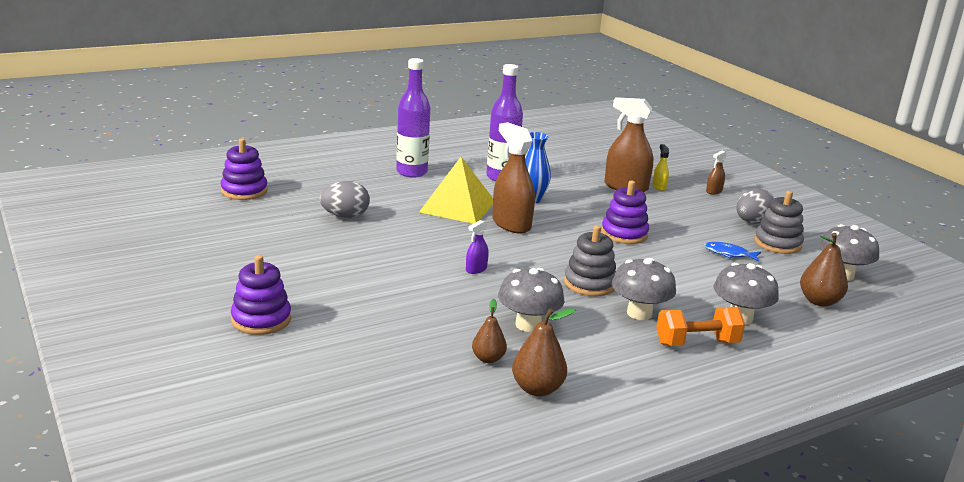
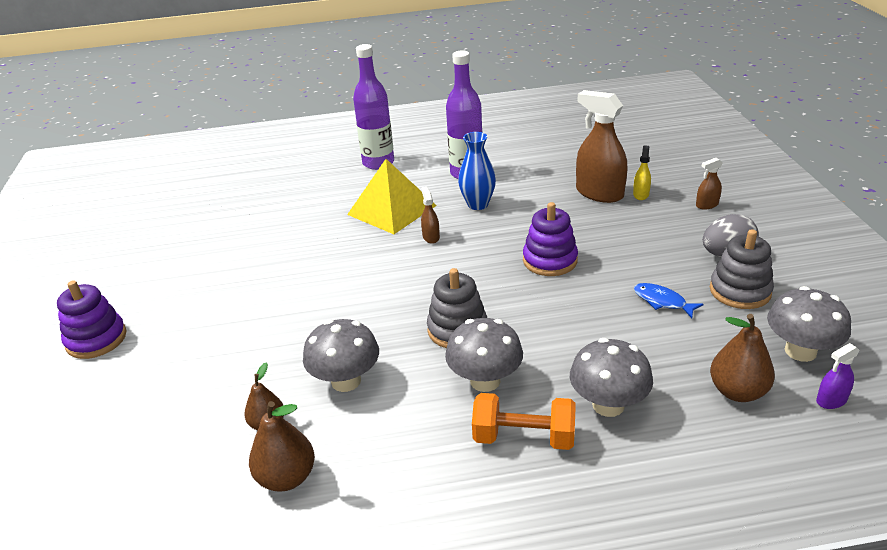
camera: 25 degrees right, 10 degrees up
(244, 191) = (205, 179): purple stacking toy -> none
(345, 216) = (272, 215): grey egg -> none
(476, 269) = (348, 296): purple spray bottle -> purple spray bottle (831, 400)
(511, 224) = (431, 237): brown spray bottle -> brown spray bottle, size x0.47

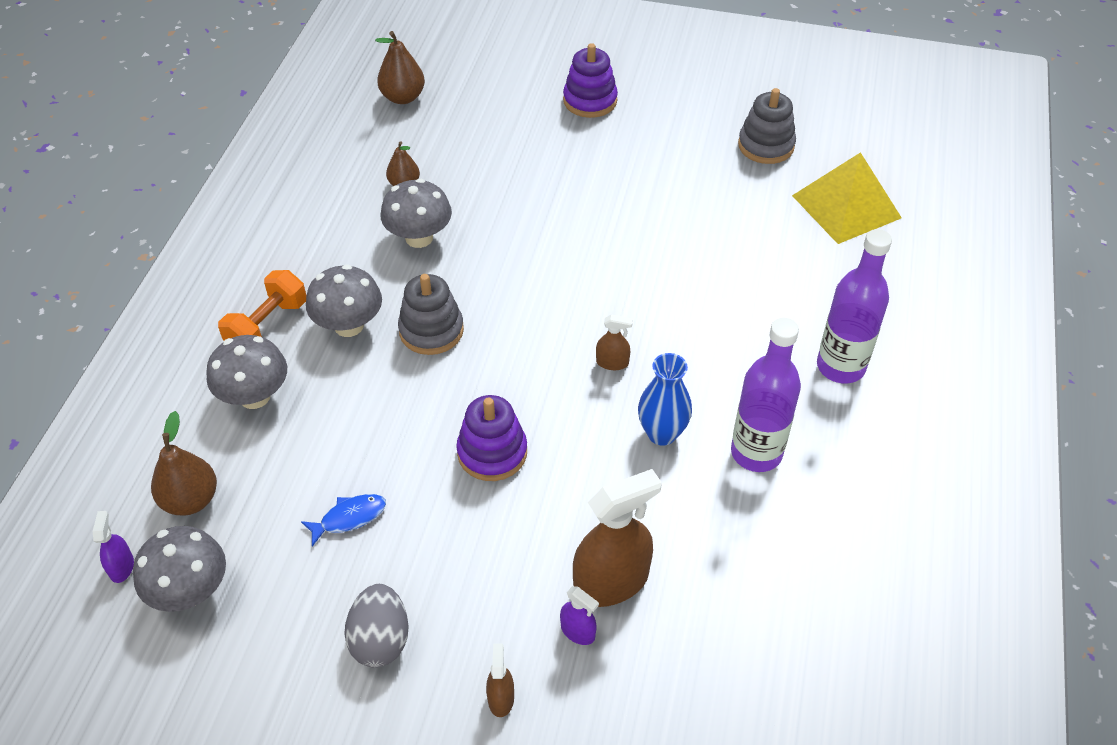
camera: 110 degrees right, 15 degrees up
(287, 478) = (340, 185): brown pear -> brown pear (403, 97)
(392, 210) = (699, 346): yellow pyramid -> yellow pyramid (846, 206)
(641, 194) = (578, 631): yellow spray bottle -> purple spray bottle
(740, 291) = (310, 604): grey stacking toy -> grey stacking toy (766, 146)

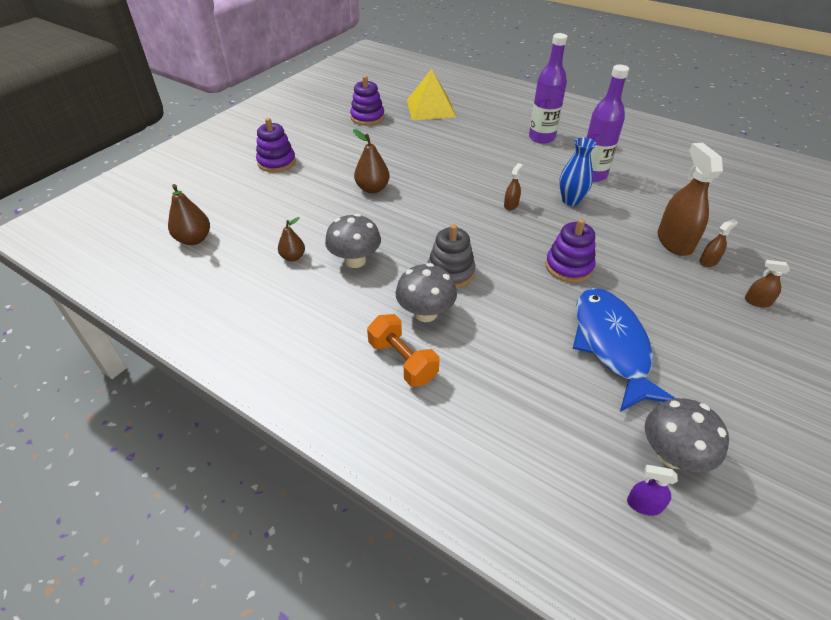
camera: 70 degrees left, 5 degrees down
(190, 500) = (578, 442): brown pear -> brown pear (372, 189)
(254, 396) = (477, 382): grey mushroom -> none
(349, 518) = (612, 345): blue fish -> blue fish, size x2.40
(380, 640) = (716, 348): grey egg -> none
(578, 631) = (708, 261): purple spray bottle -> brown spray bottle
(766, 146) = (367, 117): grey stacking toy -> purple stacking toy

